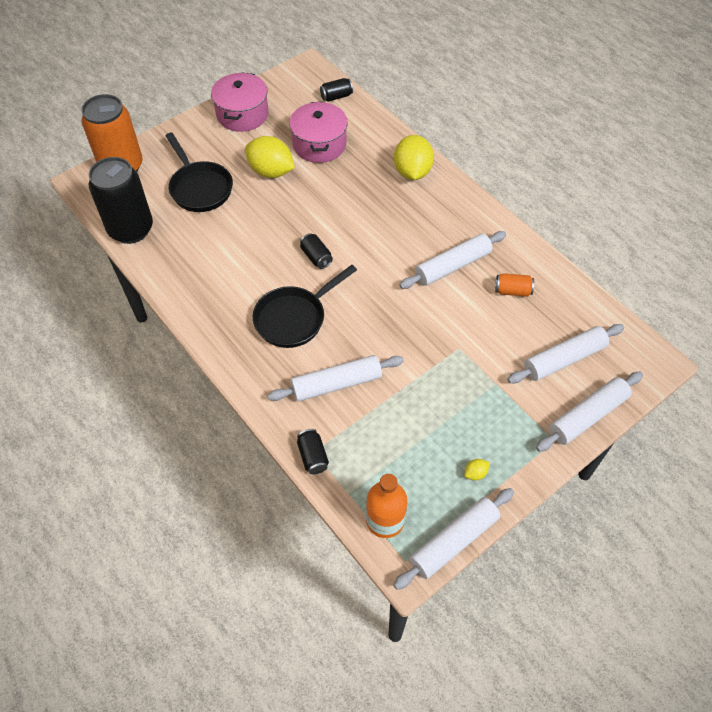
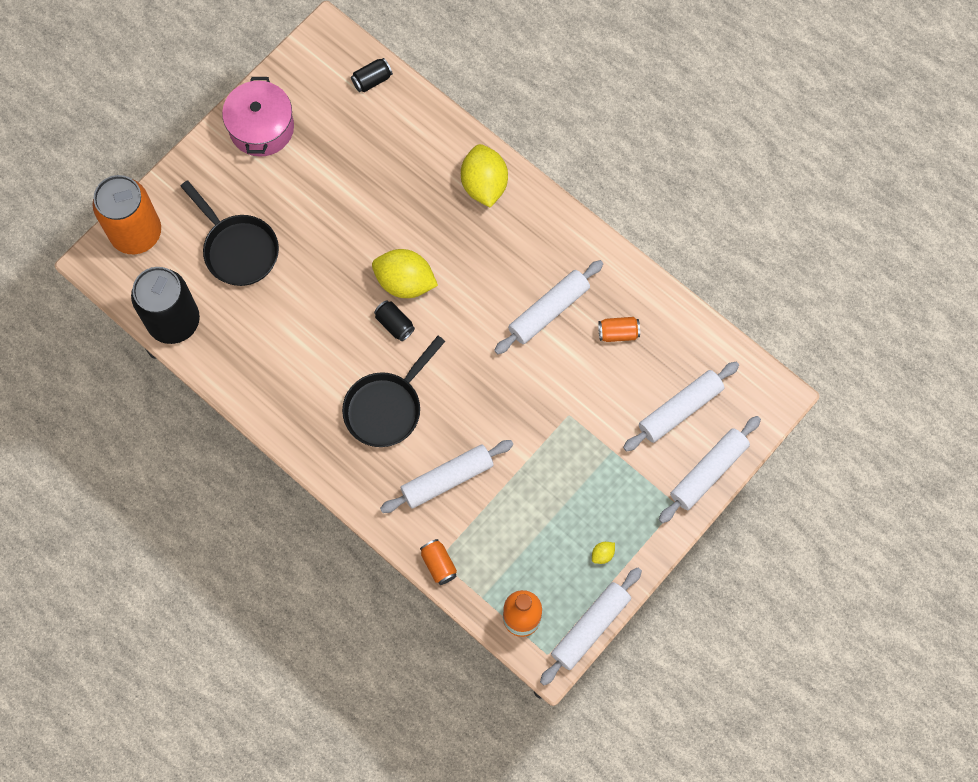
camera: 10 degrees left, 15 degrees up
(271, 171) = (316, 211): yellow lemon -> yellow lemon (405, 282)
(312, 456) = (438, 564): black can -> orange can
(319, 144) = (366, 160): pink pot -> none

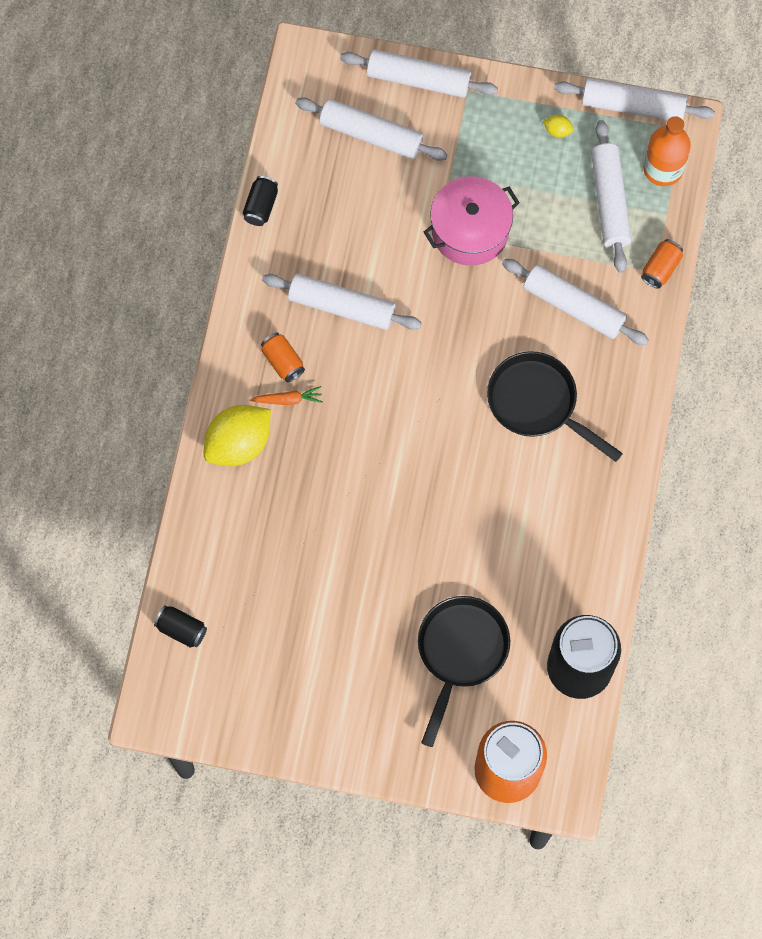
camera: 120 degrees left, 0 degrees up
(261, 128) = (306, 714): pink pot -> pink pot (470, 231)
(386, 407) = (537, 403): black pan -> black pan turned 150 degrees counterclockwise
(394, 324) = (446, 446): black can -> black can (261, 206)
(405, 282) = (395, 461): yellow lemon -> none
(497, 235) = (288, 399): none -> orange carrot
(518, 559) = (609, 201): none -> white rolling pin
(618, 333) = (326, 230): orange can -> orange can (283, 361)

